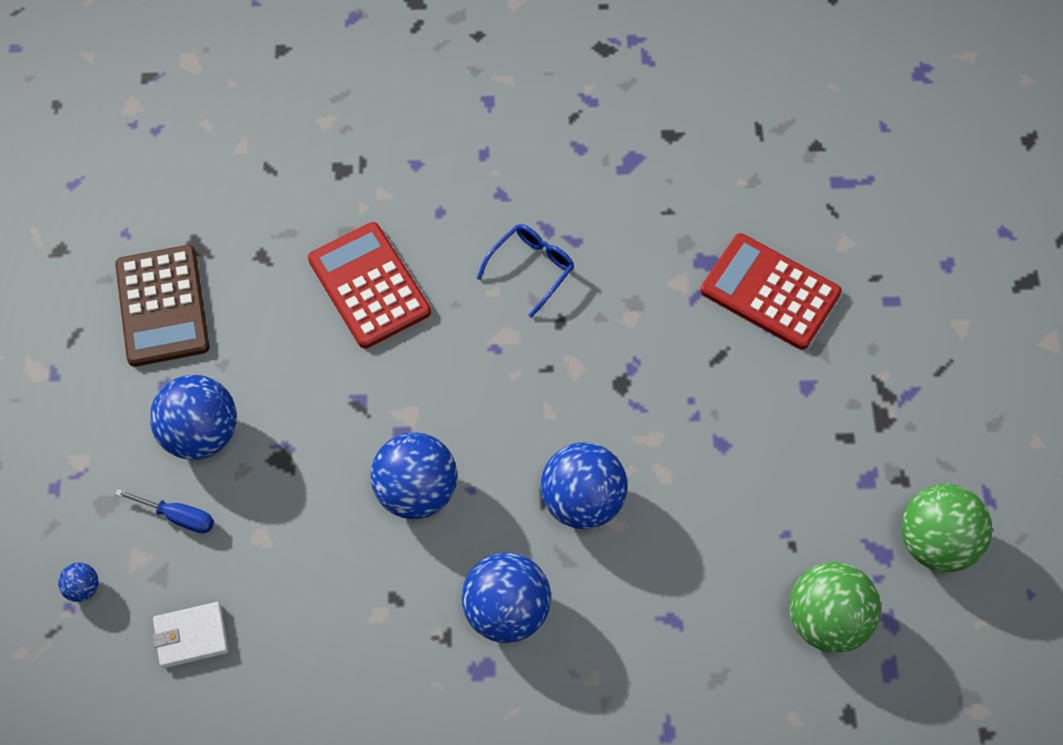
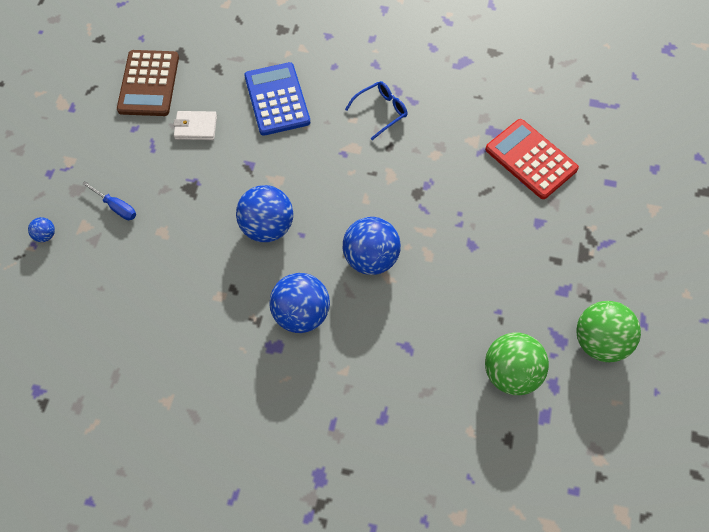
camera: 15 degrees right, 0 degrees up
(191, 636) = (100, 280): white wallet -> white wallet (196, 127)
(201, 433) = (147, 162): blue ball -> none
(369, 285) = (277, 99): red calculator -> blue calculator

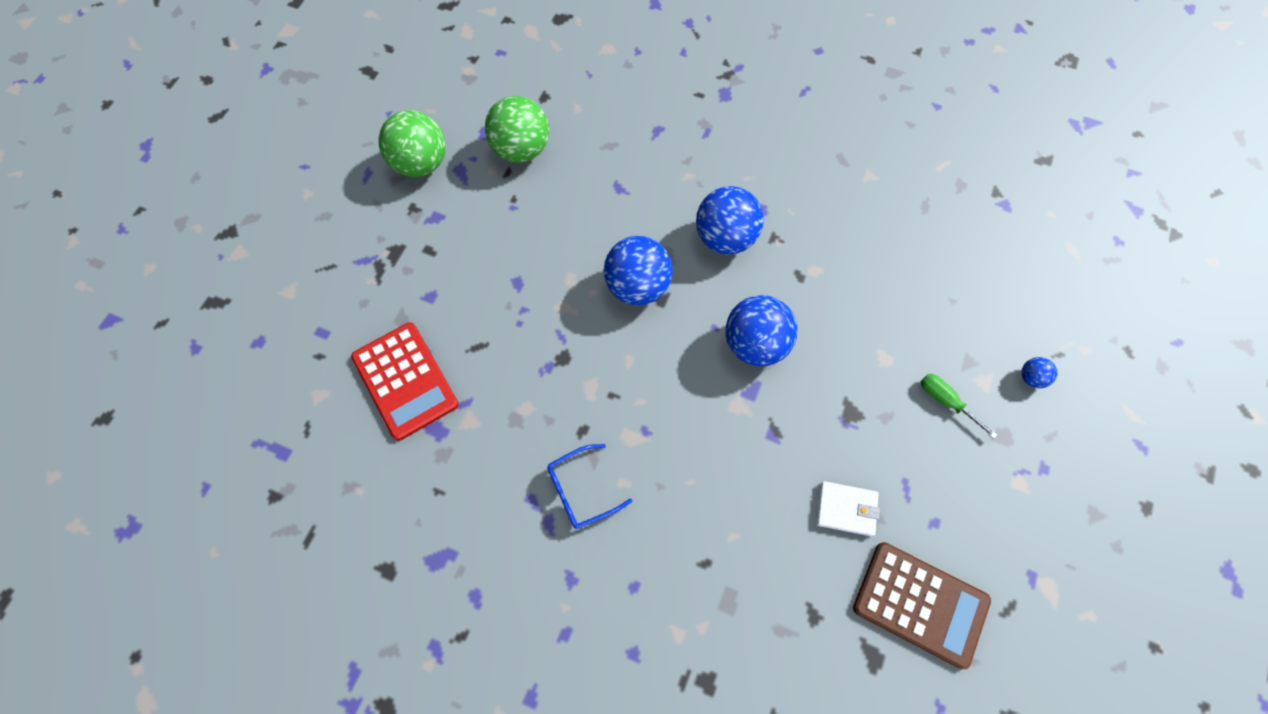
camera: 170 degrees left, 5 degrees up
(116, 207) = (946, 401): blue screwdriver -> green screwdriver
(148, 83) = (920, 604): brown calculator -> brown calculator turned 105 degrees clockwise
(277, 99) = (726, 538): blue calculator -> none

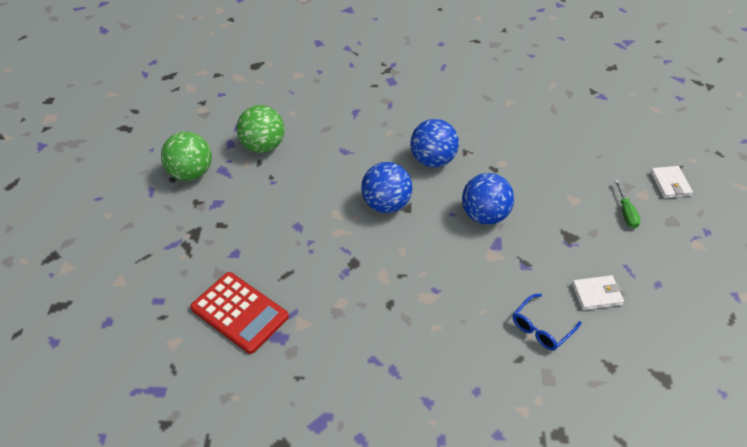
camera: 20 degrees left, 20 degrees down
(580, 490) = (407, 342): blue glasses -> blue glasses (541, 328)
(920, 604) = (675, 335): brown calculator -> none
(946, 401) = (626, 212): green screwdriver -> green screwdriver turned 120 degrees counterclockwise
(1031, 377) = (670, 184): blue ball -> white wallet

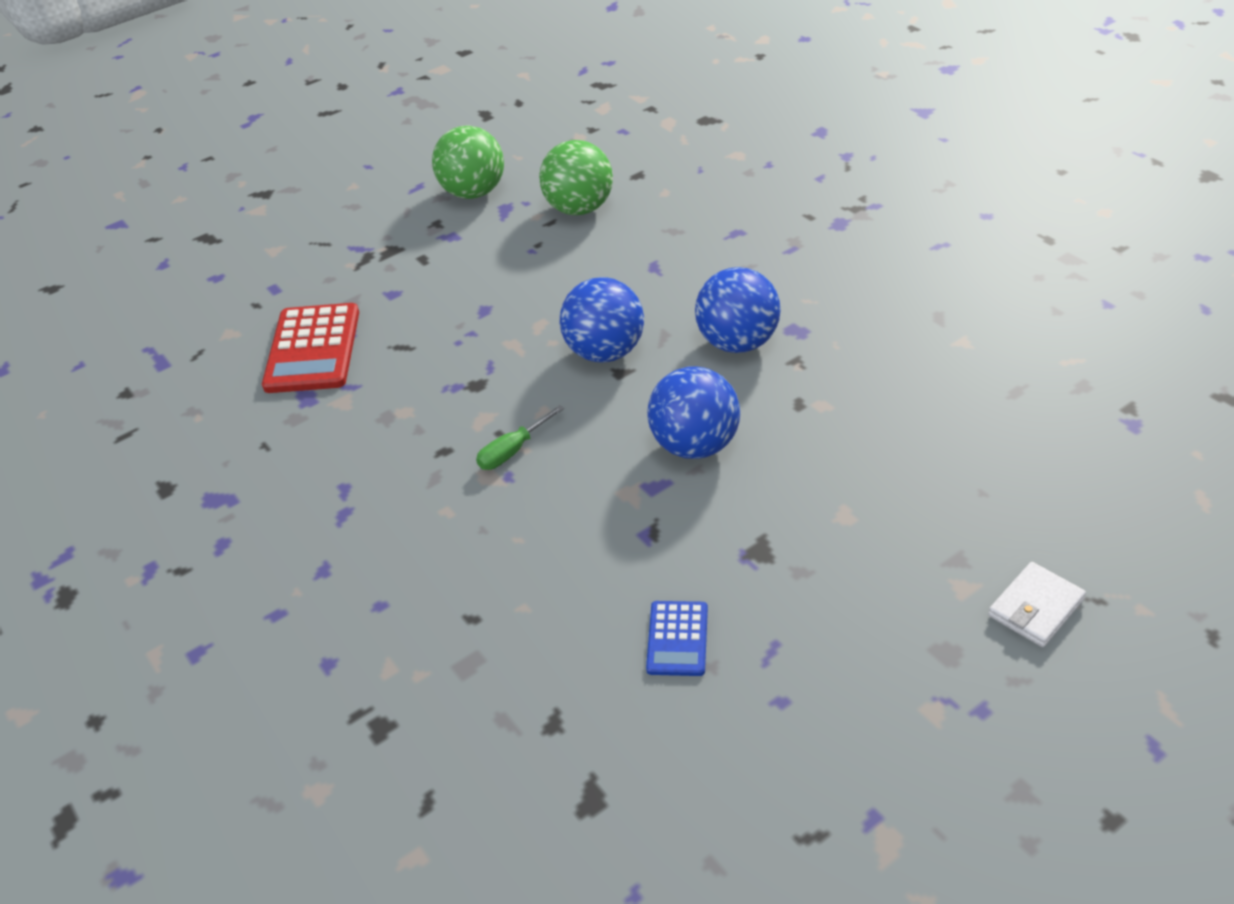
camera: 55 degrees right, 5 degrees down
(541, 328) = (548, 612): blue glasses -> none
(596, 294) = (677, 639): white wallet -> blue calculator
(626, 212) = (894, 587): green screwdriver -> green screwdriver (513, 451)

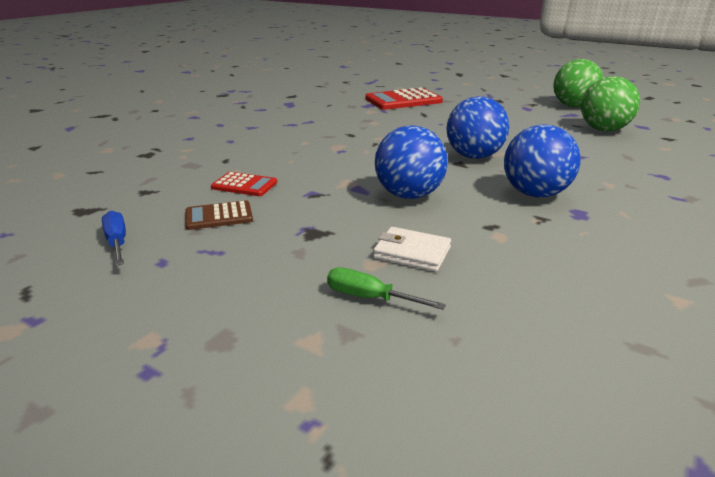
camera: 65 degrees right, 15 degrees down
(513, 451) = (362, 148): green screwdriver -> green screwdriver (370, 298)
(586, 603) = (244, 185): none -> red calculator
(677, 639) = (219, 216): blue calculator -> brown calculator
(713, 750) = (117, 242): none -> blue screwdriver
(1035, 608) = (298, 399): white wallet -> white wallet (412, 253)

